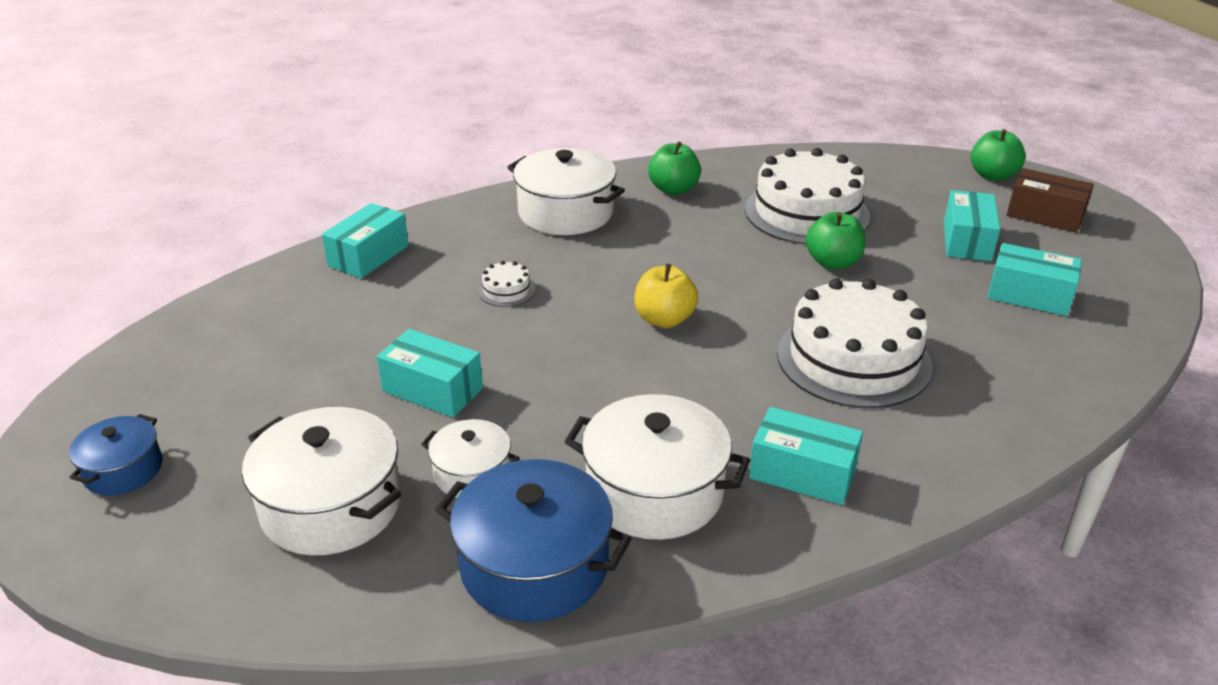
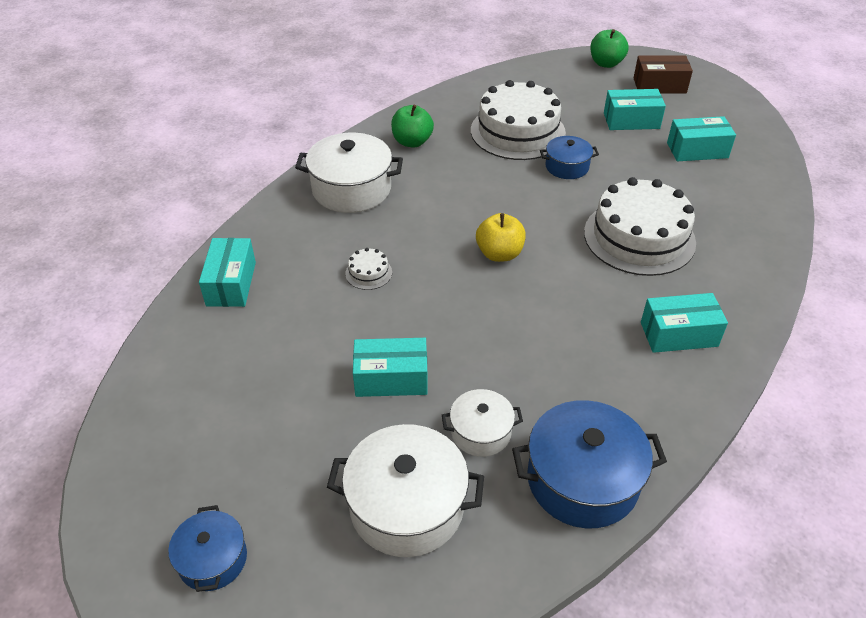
camera: 30 degrees left, 10 degrees up
(654, 491) = (607, 389): white pot -> none
(833, 262) = (567, 167): green apple -> blue pot
(966, 241) = (631, 121): turquoise box -> turquoise box turned 75 degrees counterclockwise

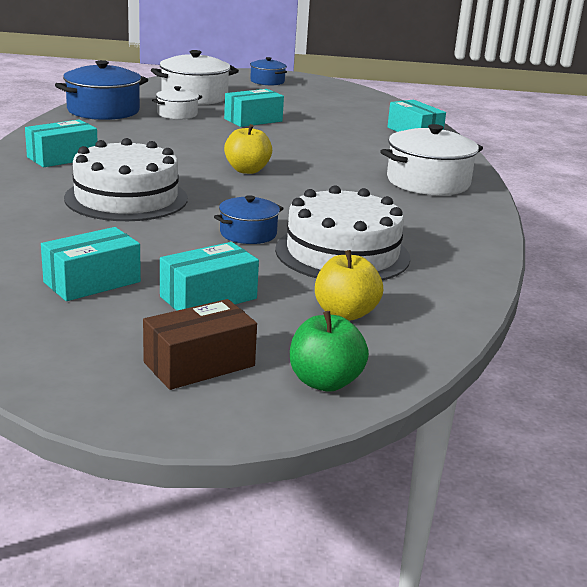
camera: 145 degrees right, 20 degrees down
(368, 273) = (333, 148): white cake -> none
(412, 142) = (438, 221): green apple -> none
(561, 91) = (345, 313): none -> yellow apple

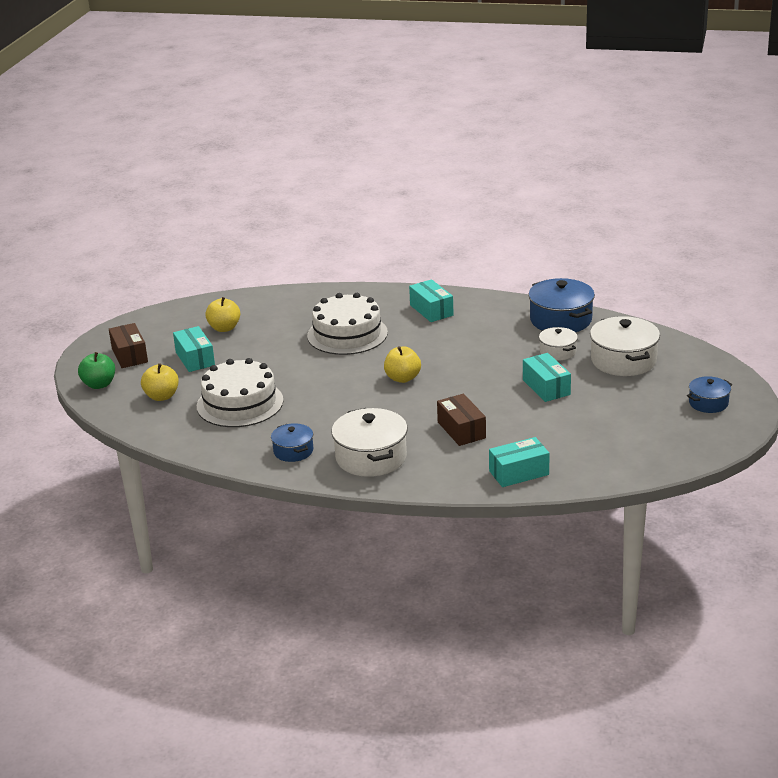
camera: 105 degrees right, 5 degrees up
(92, 282) = (224, 328): turquoise box -> yellow apple
(248, 233) = (279, 373): blue pot -> blue pot (293, 451)
(351, 149) = (461, 430): none -> brown box

